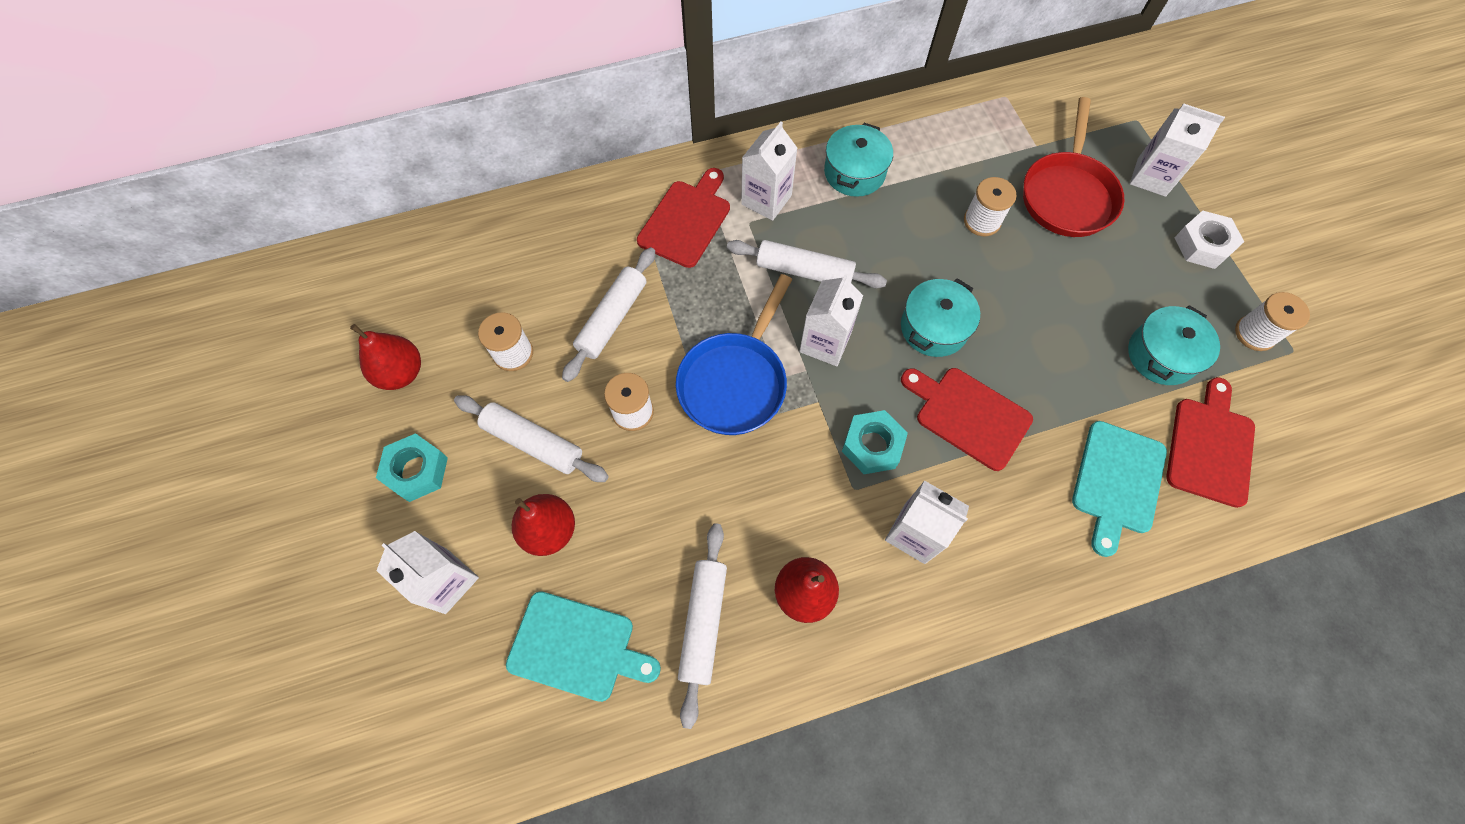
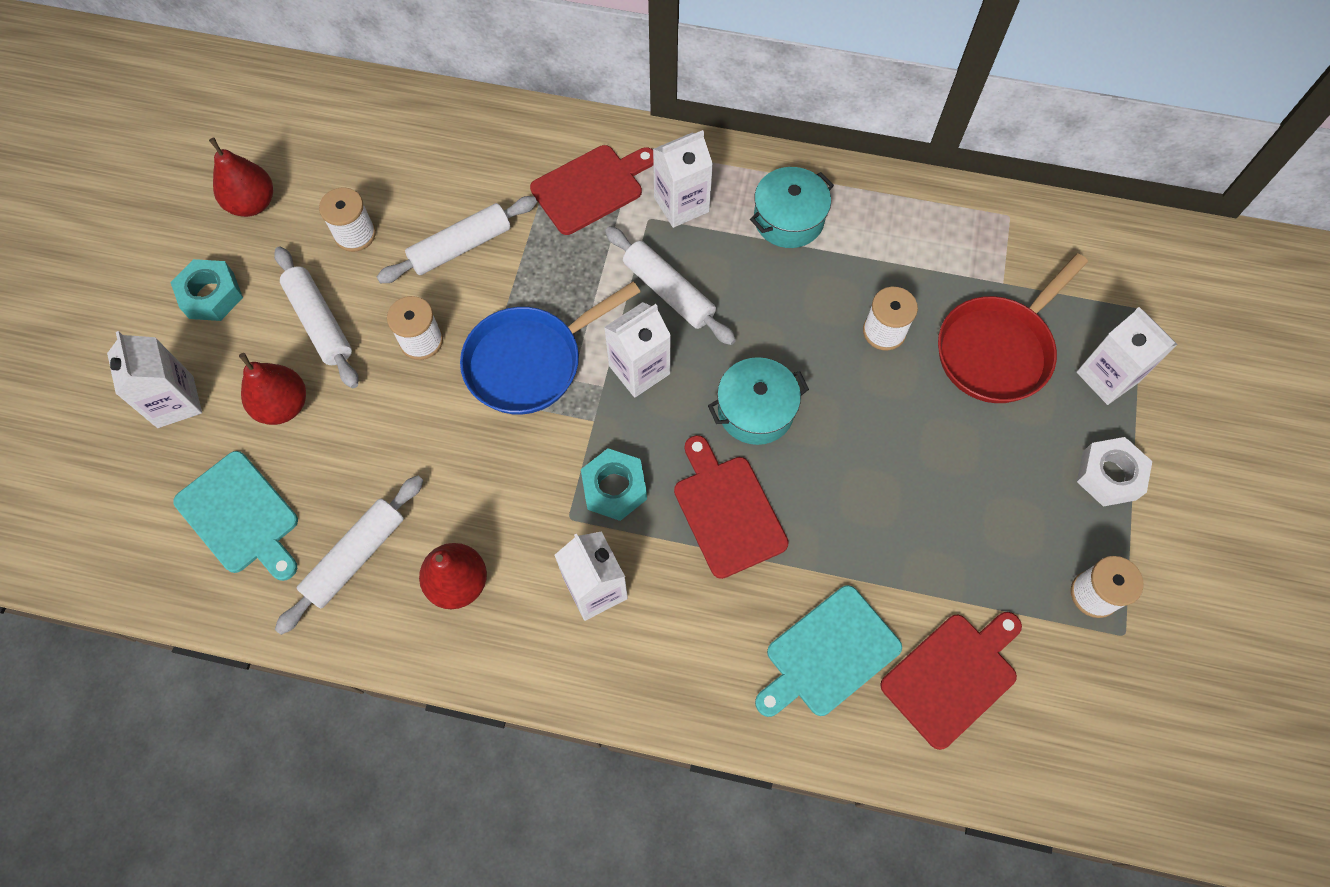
camera: 30 degrees right, 0 degrees up
(1161, 355) = (972, 560): turquoise pot -> none

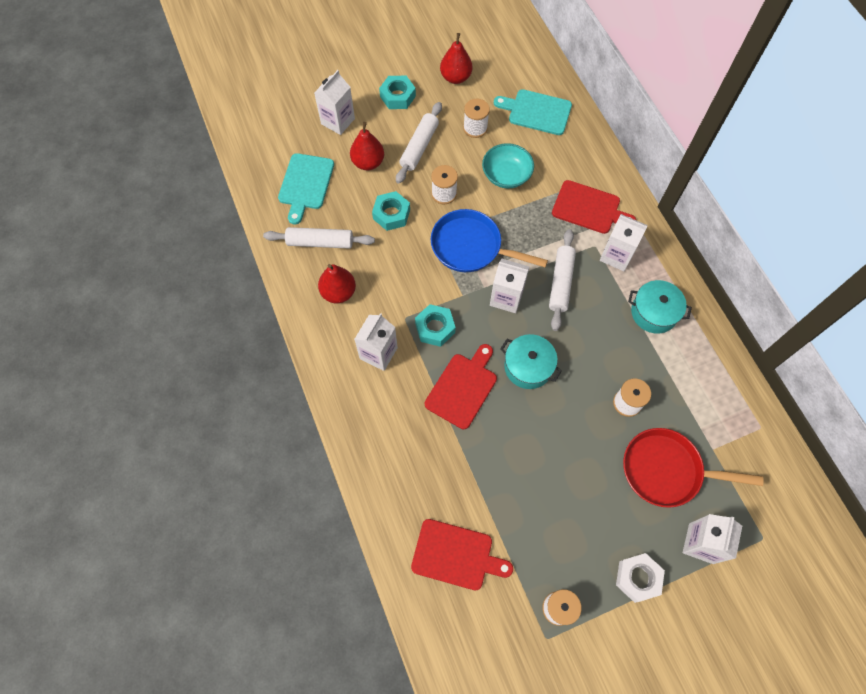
camera: 55 degrees right, 0 degrees up
(394, 429) = (391, 214): none -> turquoise nut
(461, 247) = (506, 175): white rolling pin -> turquoise bowl
(828, 654) = (423, 484): turquoise cutting board -> turquoise cutting board (536, 112)

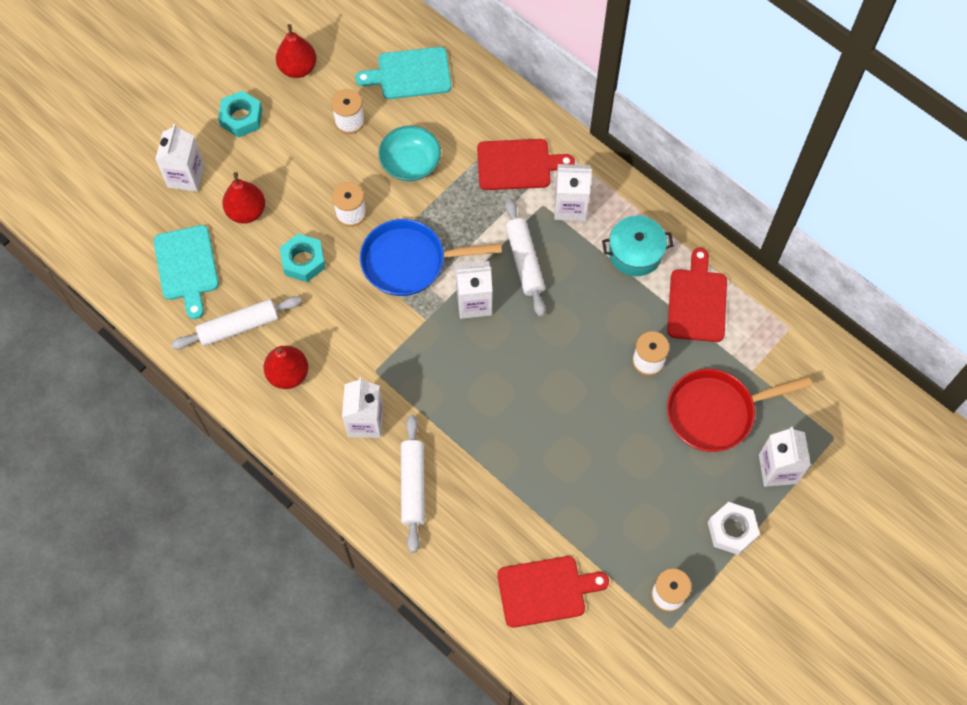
camera: 25 degrees left, 0 degrees up
(419, 147) = (296, 169): white rolling pin -> white rolling pin (413, 485)
(435, 328) = (413, 368): turquoise nut -> none
(463, 388) = (473, 419): red cutting board -> red cutting board (697, 301)
(528, 367) = (531, 367): turquoise pot -> none

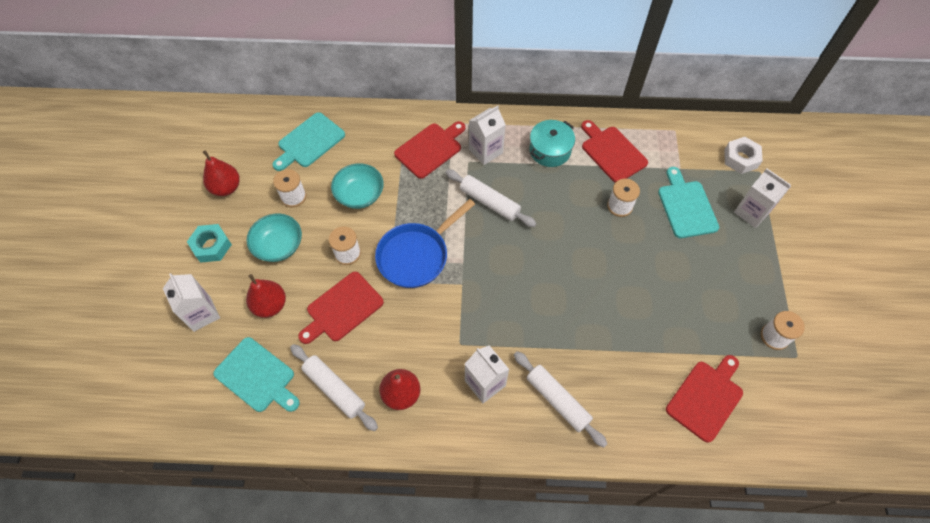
camera: 40 degrees left, 5 degrees down
(238, 326) = (334, 389): white rolling pin -> white rolling pin turned 75 degrees counterclockwise
(298, 160) = (279, 246): none -> turquoise bowl
(303, 261) = (342, 308): turquoise nut -> red cutting board
(474, 302) = (482, 250): white carton -> none
(715, 412) = (686, 206): red pan -> turquoise cutting board
(732, 530) = (766, 267): white nut -> white nut (740, 159)

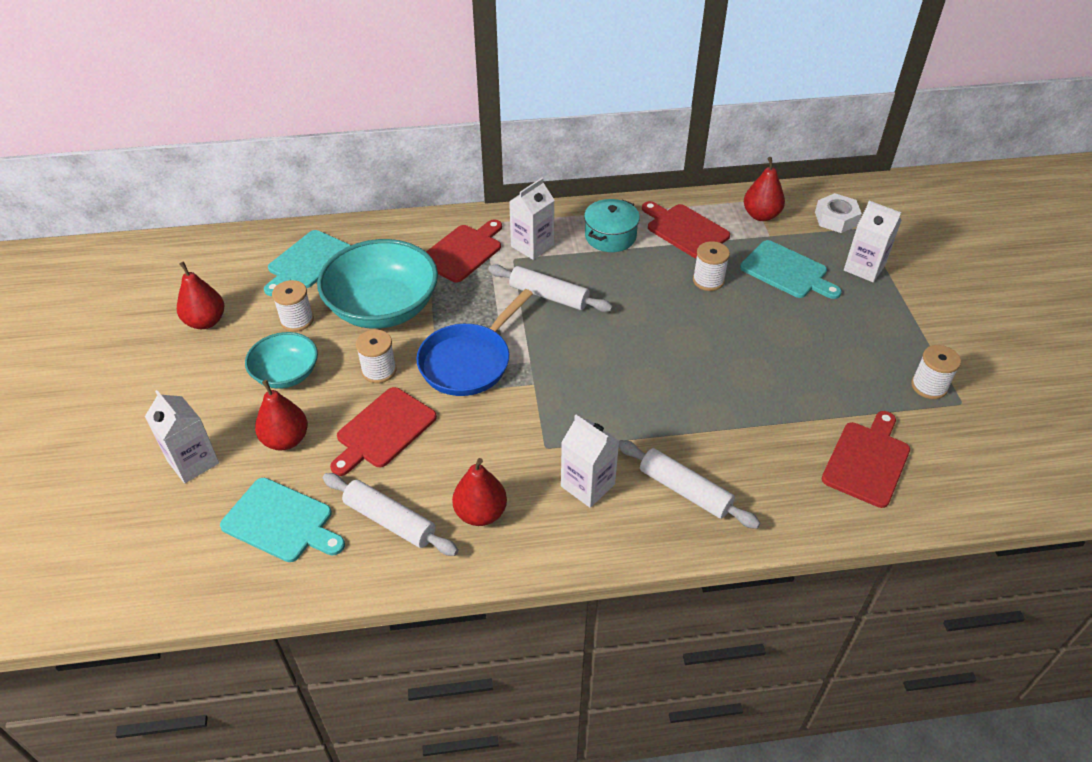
camera: 10 degrees left, 15 degrees down
(211, 246) = (195, 386): turquoise nut -> none
(359, 194) = (383, 308): turquoise bowl -> turquoise bowl, size x1.76
(678, 146) = (761, 215): none -> red pear
(686, 206) = (787, 271): turquoise cutting board -> turquoise cutting board turned 150 degrees clockwise

